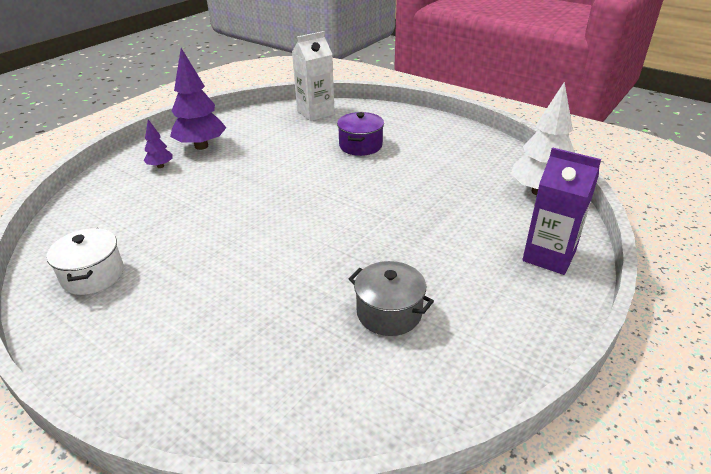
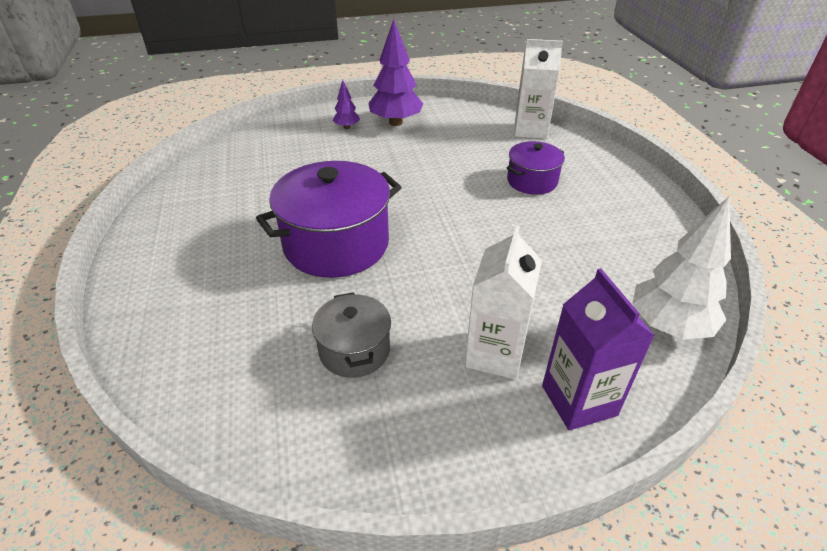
camera: 40 degrees right, 5 degrees up
(93, 275) = (209, 193): white pot -> none
(275, 253) = (336, 244): none -> purple pot
(476, 259) = (495, 354): none -> white carton

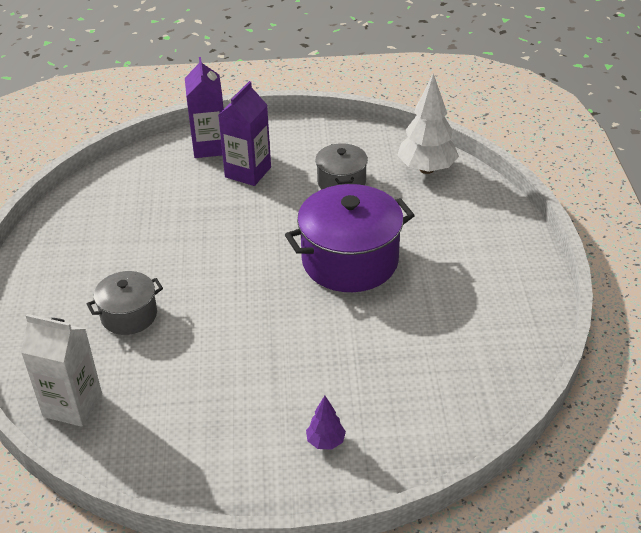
camera: 170 degrees left, 0 degrees up
(395, 122) = (253, 445): purple tree -> none
(495, 354) = (248, 172): white carton -> purple carton
(532, 181) = (129, 315): purple pot -> grey pot
(668, 326) = (120, 177): white tree -> white tree (426, 169)

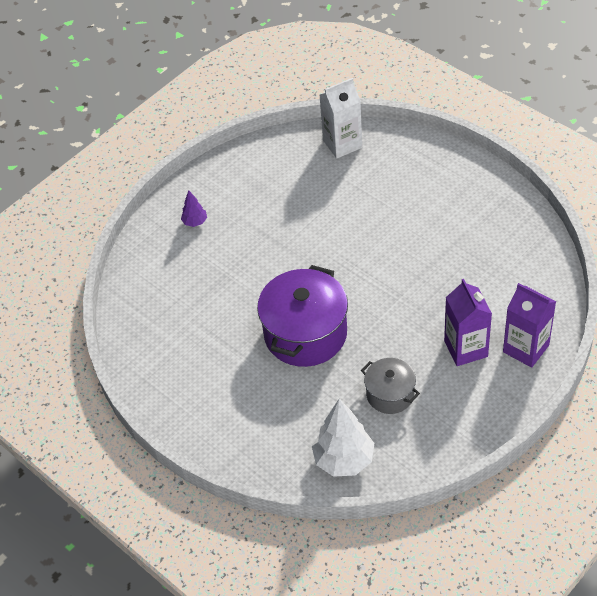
camera: 140 degrees right, 10 degrees up
(129, 315) = (385, 201): grey pot -> none

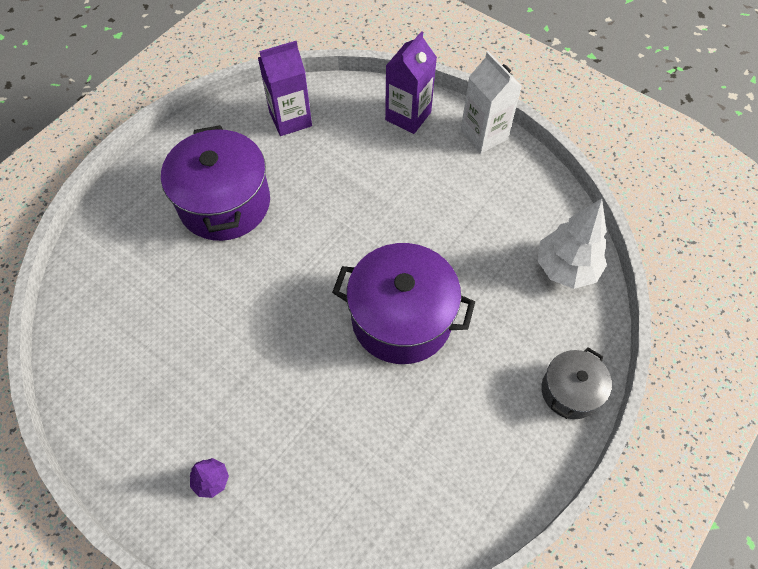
camera: 100 degrees left, 10 degrees up
(342, 144) = (90, 297): white carton -> white carton (484, 135)
(390, 394) = (477, 229): grey pot -> grey pot (570, 391)
(425, 215) = (224, 203): none -> purple pot
(466, 348) = (412, 164): purple carton -> purple carton (290, 119)

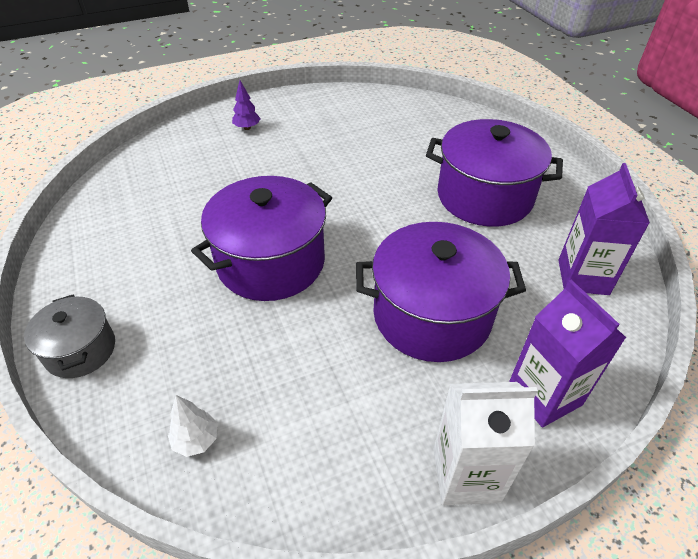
camera: 120 degrees right, 15 degrees down
(384, 190) = (432, 315): none -> purple pot
(566, 268) = (196, 440): white tree -> white tree, size x0.49

